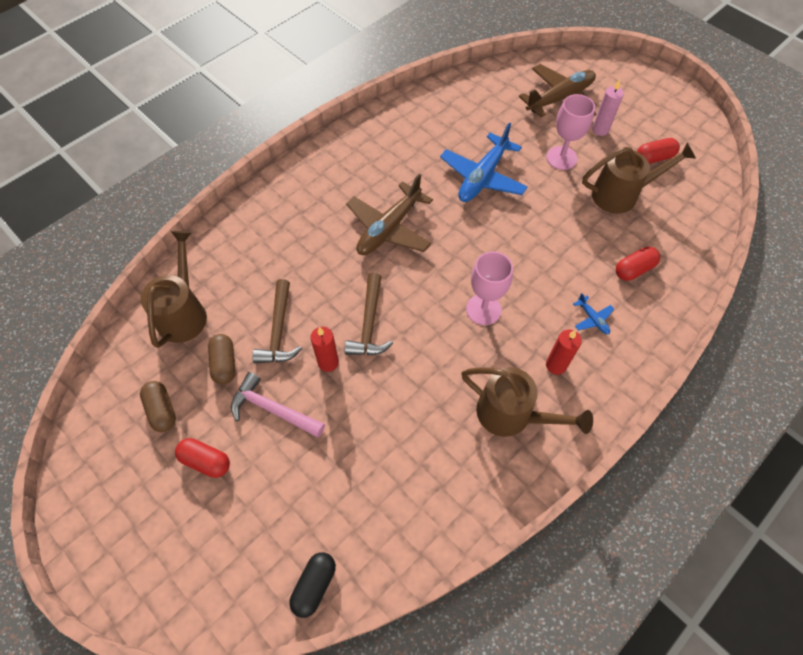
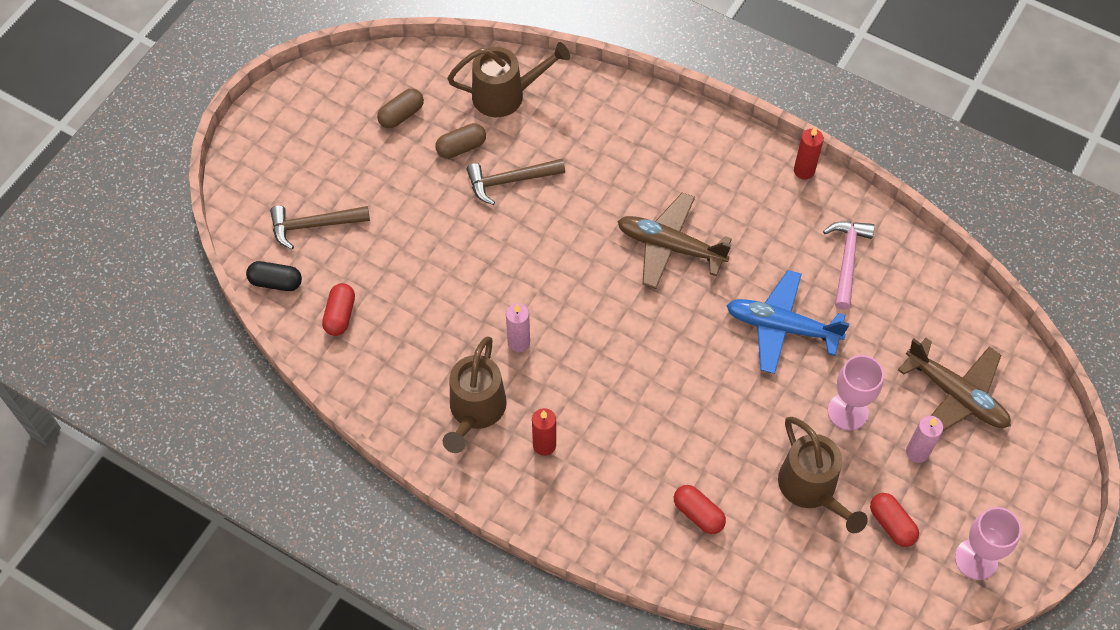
camera: 75 degrees right, 0 degrees up
(206, 461) = (363, 166): red capsule -> red capsule (340, 315)
(273, 409) = (425, 202): pink hammer -> pink hammer (847, 260)
(328, 362) = (487, 234): red candle -> red candle (804, 171)
(369, 324) = (542, 258): brown hammer -> brown hammer (314, 225)
(449, 362) = (518, 342): none -> pink candle
(483, 309) = (592, 362): pink goblet -> pink goblet (976, 559)
(592, 319) = (614, 475): blue plane -> none

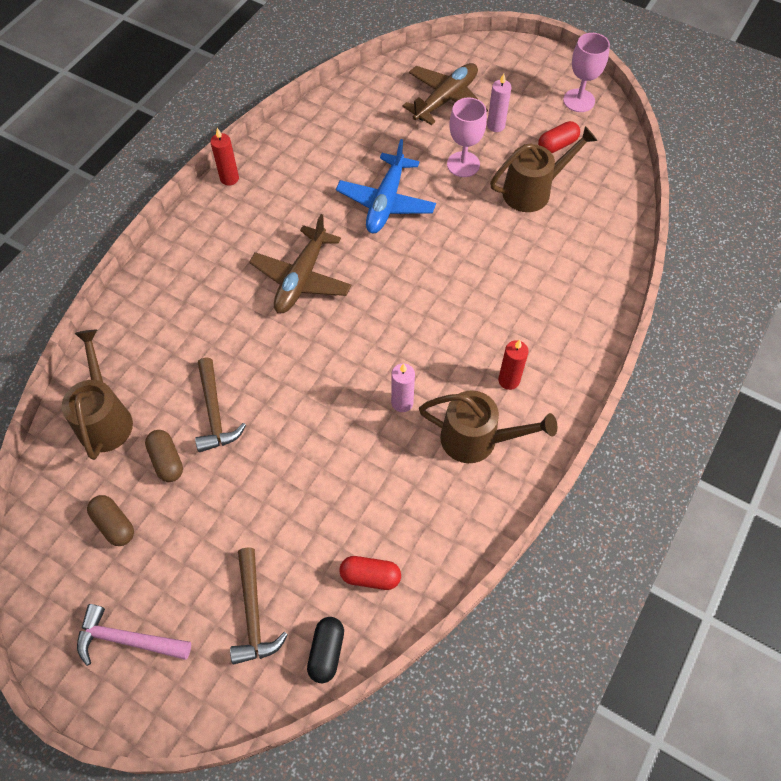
camera: 90 degrees left, 0 degrees up
(698, 514) = (563, 266): red capsule -> none
(847, 260) = (322, 155): pink hammer -> pink hammer (127, 639)

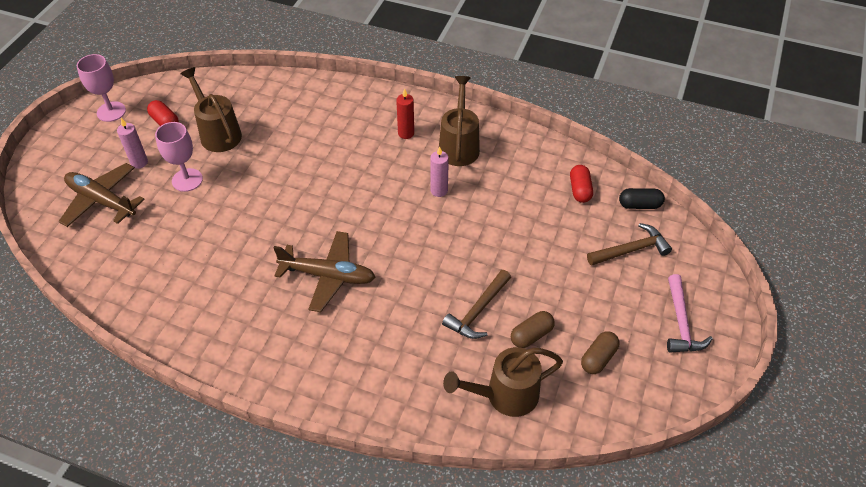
camera: 100 degrees left, 10 degrees down
(215, 413) = (478, 311): brown hammer -> brown hammer turned 150 degrees clockwise
(229, 178) = (206, 361): red candle -> none
(386, 202) = (234, 228): blue plane -> none

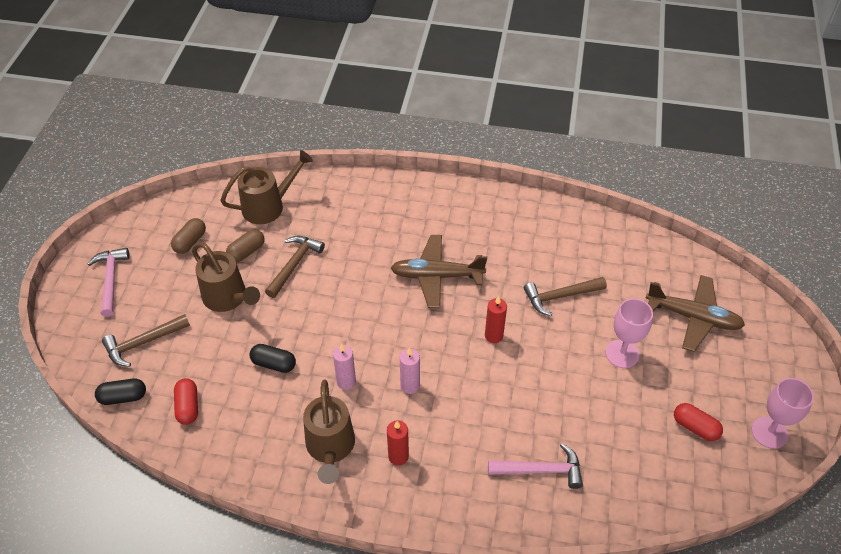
camera: 170 degrees right, 0 degrees up
(139, 162) = (686, 367): pink candle -> pink candle (410, 386)
(213, 237) = (560, 296): none -> brown hammer
(217, 133) = (624, 421): brown watering can -> brown watering can (228, 298)
(294, 210) = (493, 336): none -> red candle
(299, 111) = (540, 470): none -> pink hammer
(503, 214) = (274, 364): none -> black capsule

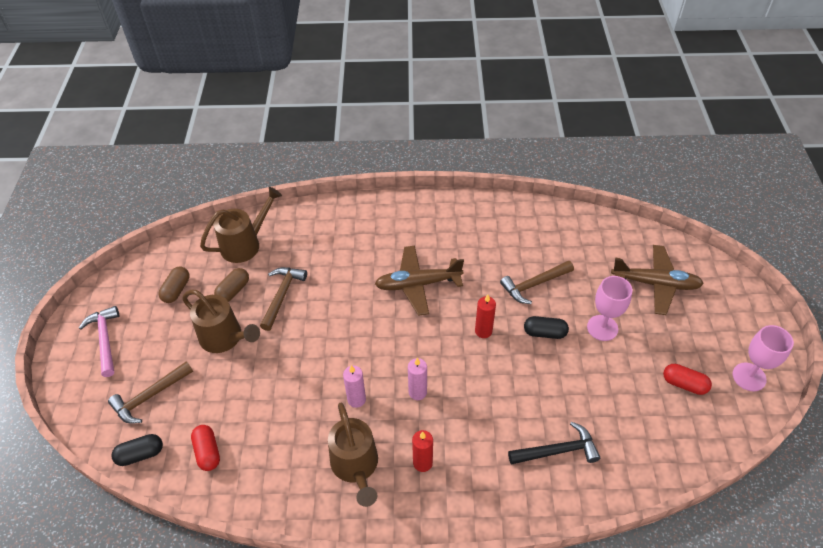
camera: 10 degrees left, 0 degrees up
(274, 364) = (283, 394): black capsule -> black capsule (544, 333)
(540, 470) = (557, 451): pink hammer -> black hammer

